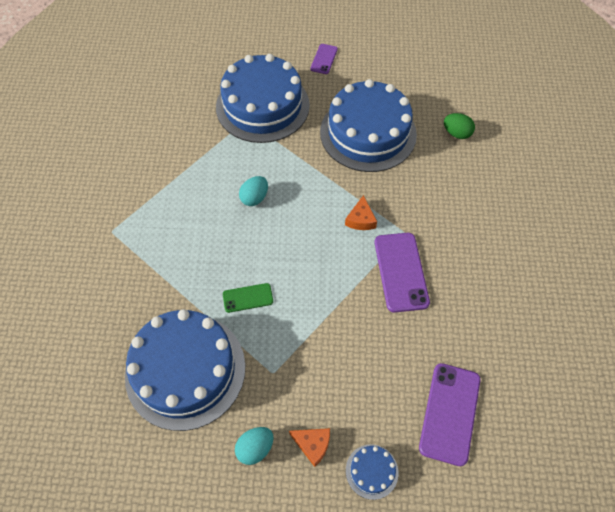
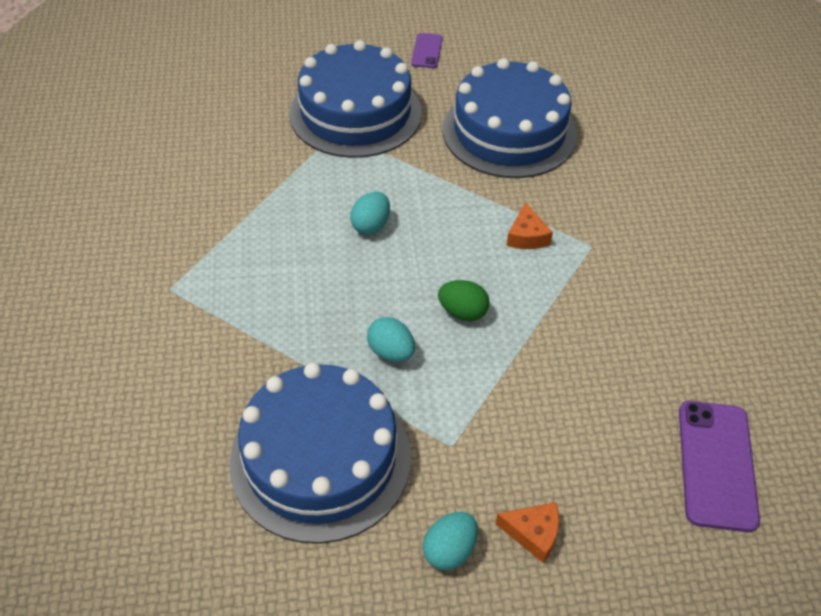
camera: 10 degrees left, 10 degrees down
(248, 298) = (391, 352): green phone -> turquoise egg
(371, 471) = (628, 557): blue cake -> none
(401, 272) = (599, 294): purple phone -> none
(456, 133) = (628, 121): green egg -> green egg (462, 312)

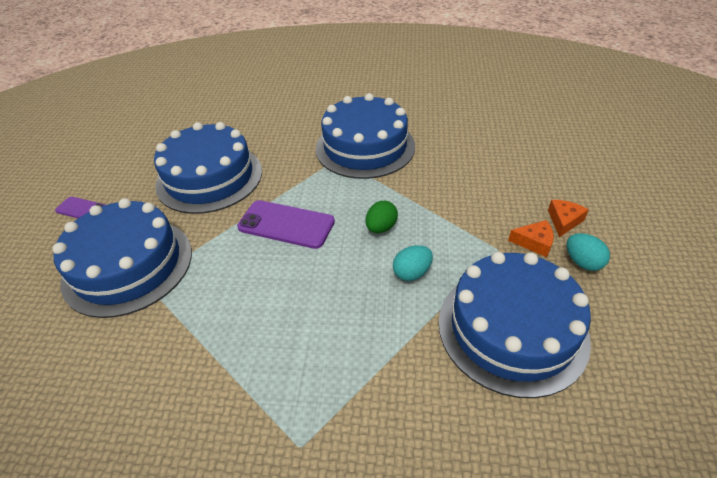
camera: 75 degrees left, 5 degrees down
(371, 225) = (274, 270): turquoise egg -> none
(526, 236) = (319, 185): orange cheese -> orange cheese (534, 242)
(630, 272) = (365, 147): none -> blue cake
(717, 465) = (510, 143): purple phone -> purple phone (286, 224)

